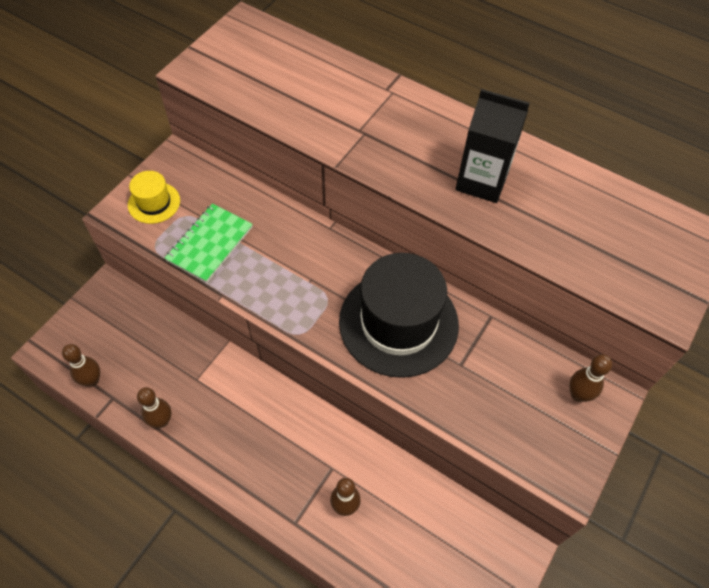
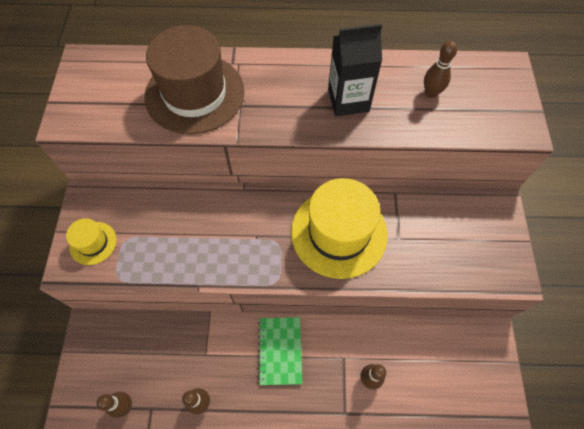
camera: 30 degrees left, 5 degrees up
(210, 244) = (161, 251): green notebook -> green notebook (280, 351)
(328, 101) = (195, 94): none -> brown hat
(398, 323) = (339, 233): black hat -> yellow hat
(578, 395) = (482, 215): brown bowling pin -> brown bowling pin (431, 93)

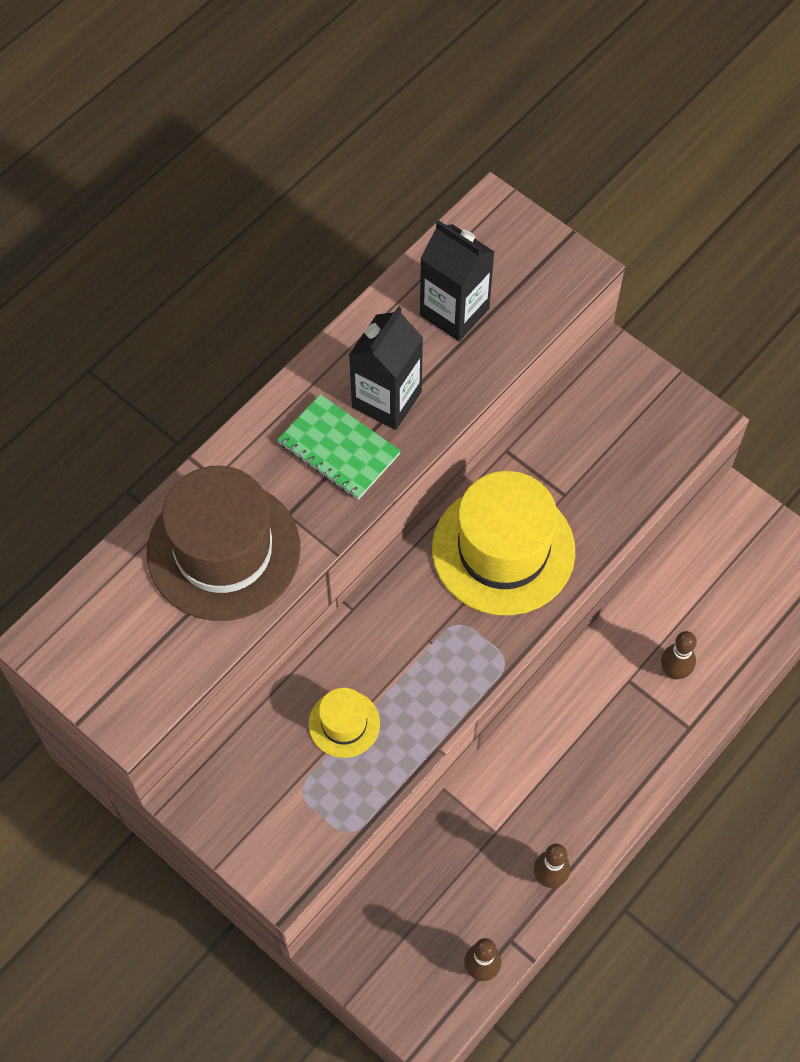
camera: 50 degrees left, 0 degrees up
(93, 243) = (273, 832): yellow hat -> yellow hat (344, 723)
(280, 351) = (562, 743): green notebook -> green notebook (339, 449)
(431, 93) = (454, 312): brown bowling pin -> black carton

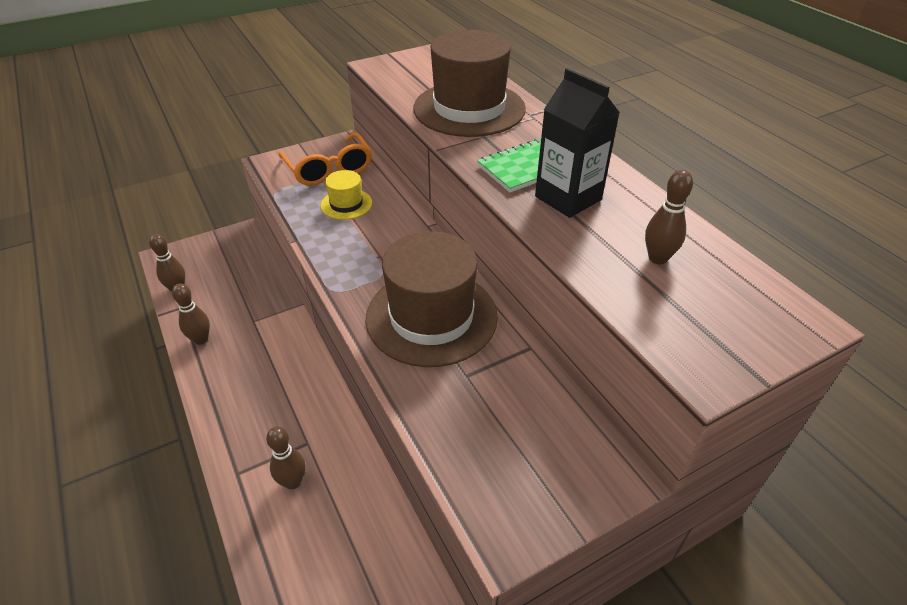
camera: 110 degrees right, 20 degrees down
(269, 787) = (329, 169): none -> orange glasses
(454, 312) = (657, 258): black carton -> brown bowling pin
(503, 550) = (431, 317): yellow hat -> brown hat

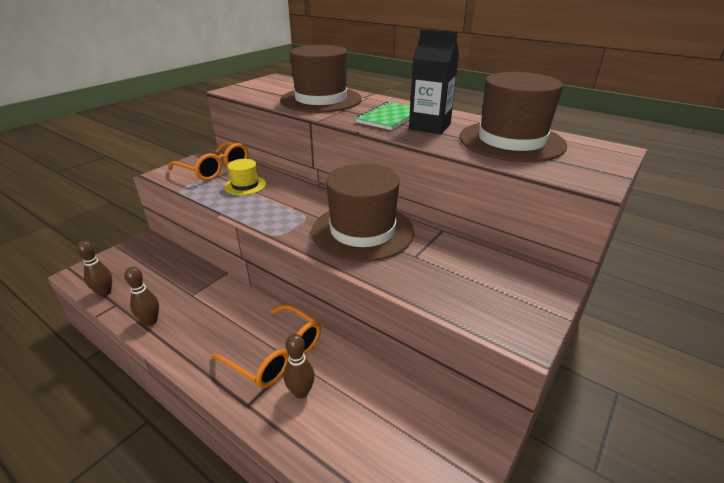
camera: 25 degrees left, 10 degrees down
(293, 427) = (275, 354): none -> orange glasses
(657, 258) = (511, 141): brown bowling pin -> brown hat

